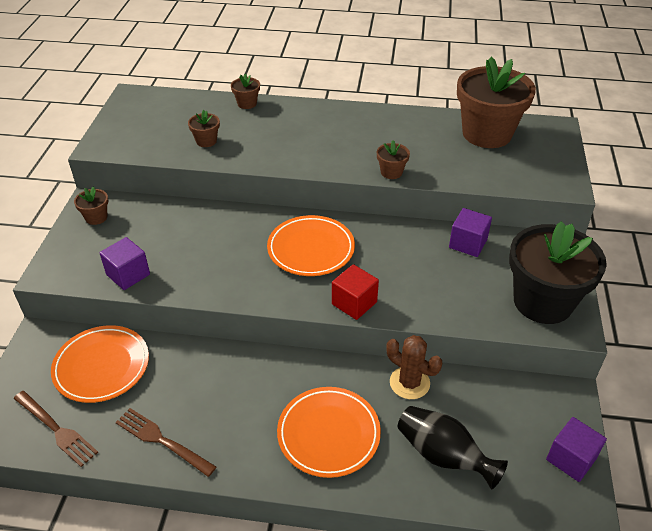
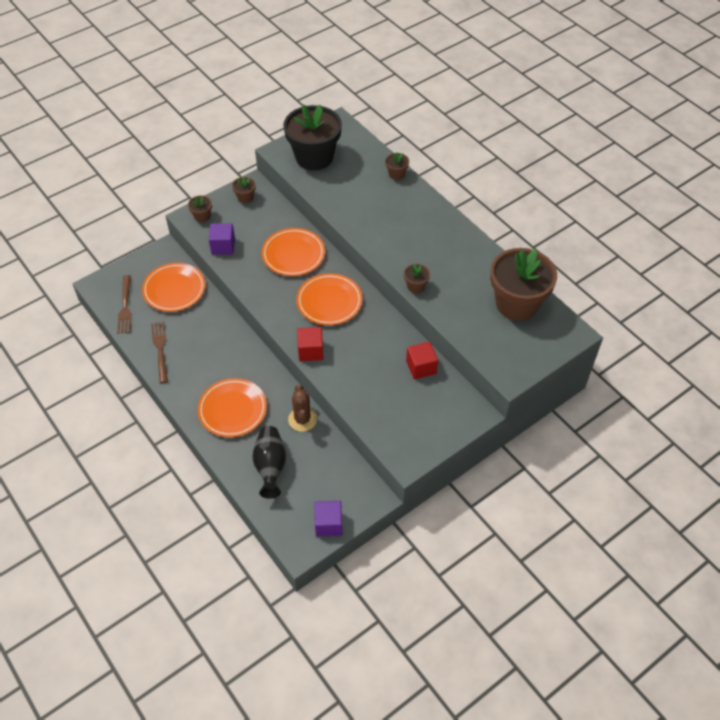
camera: 45 degrees right, 10 degrees up
(206, 141) = (339, 187): brown flower pot -> brown flower pot (202, 216)
(218, 234) = (293, 254): none -> orange plate
(468, 243) = (421, 367): purple cube -> red cube
(543, 302) = (411, 434): black flower pot -> black flower pot (314, 157)

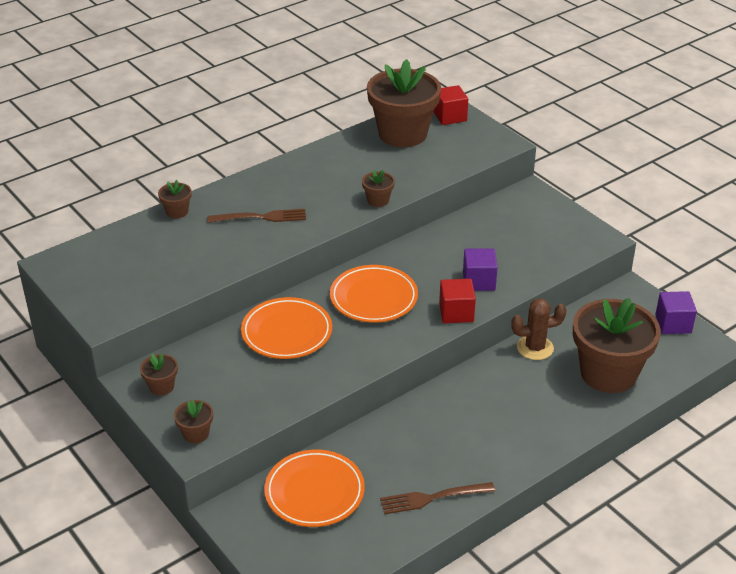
camera: 90 degrees left, 15 degrees down
(125, 306) = (348, 551): brown fork -> brown fork (261, 217)
(223, 246) = (264, 405): purple cube -> purple cube (479, 281)
(232, 410) = (529, 412): orange plate -> none
(270, 466) = (608, 373): black vase -> brown flower pot
(314, 157) = (125, 285): black flower pot -> none
(421, 367) = (473, 226): red cube -> red cube (450, 116)

